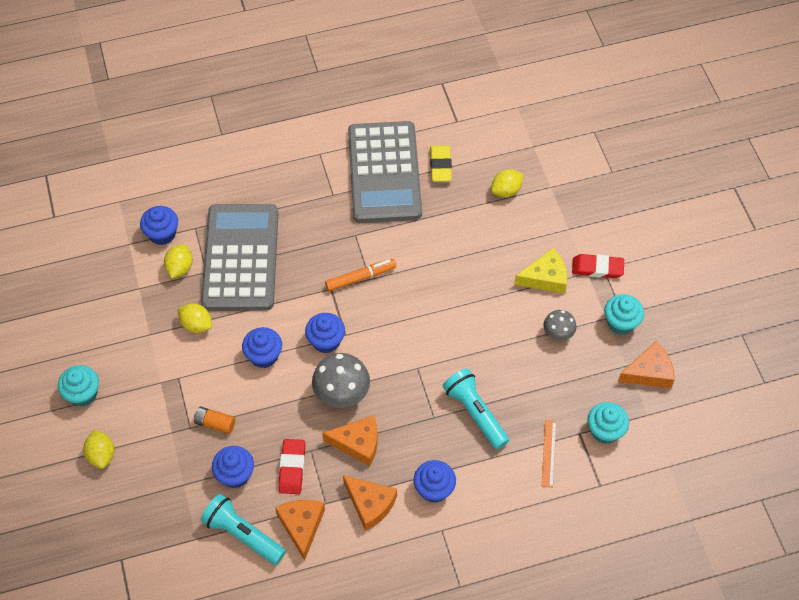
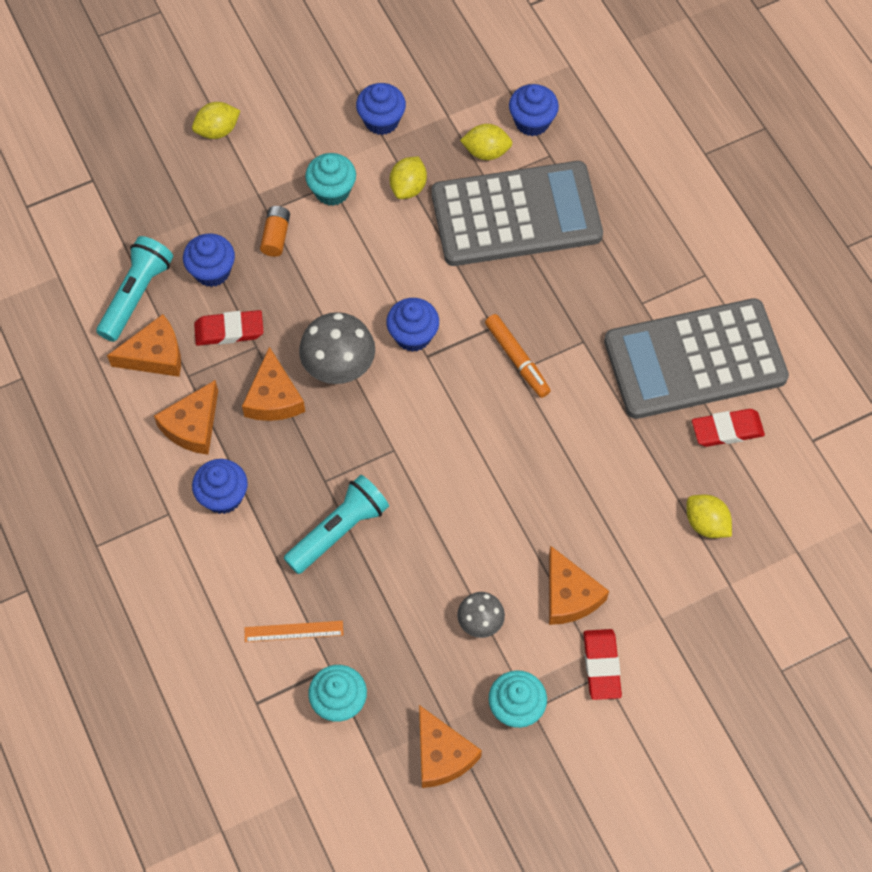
camera: 80 degrees right, 5 degrees up
(83, 394) = (293, 93): turquoise cupcake -> turquoise cupcake (332, 191)
(264, 356) = (378, 270): blue cupcake -> blue cupcake (381, 121)
(440, 165) = (727, 430): yellow eraser -> red eraser
(545, 278) = (569, 595): yellow cheese -> orange cheese

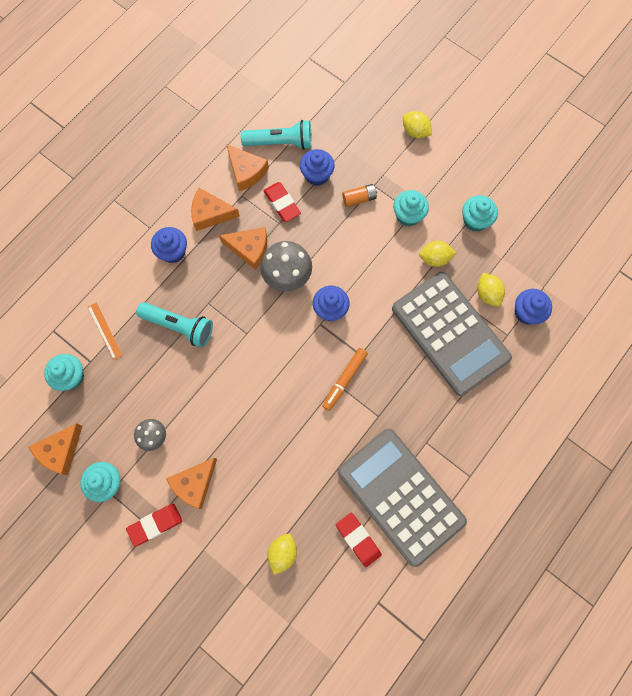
camera: 65 degrees right, 10 degrees up
(273, 397) = (249, 249): orange cheese -> orange cheese turned 135 degrees counterclockwise
(381, 121) = (475, 220): blue cupcake -> turquoise cupcake

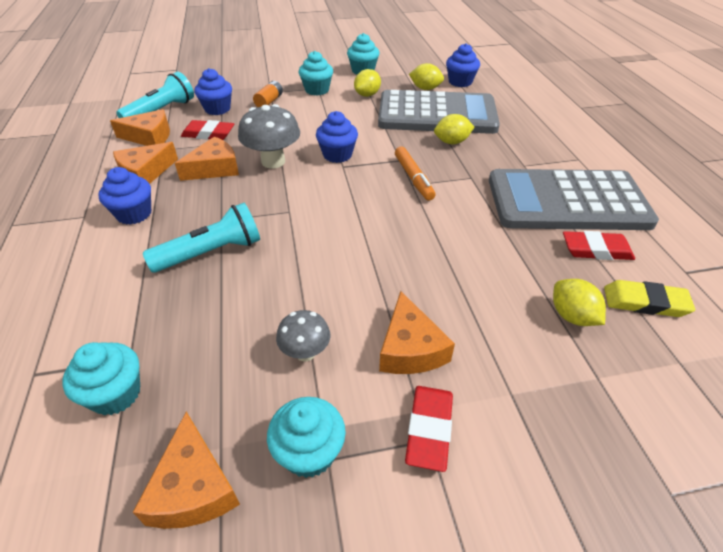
camera: 50 degrees left, 30 degrees down
(104, 330) = (118, 318): orange ruler -> none
(327, 588) = (645, 302): none -> yellow eraser
(415, 131) = (262, 63): yellow lemon -> yellow lemon (452, 142)

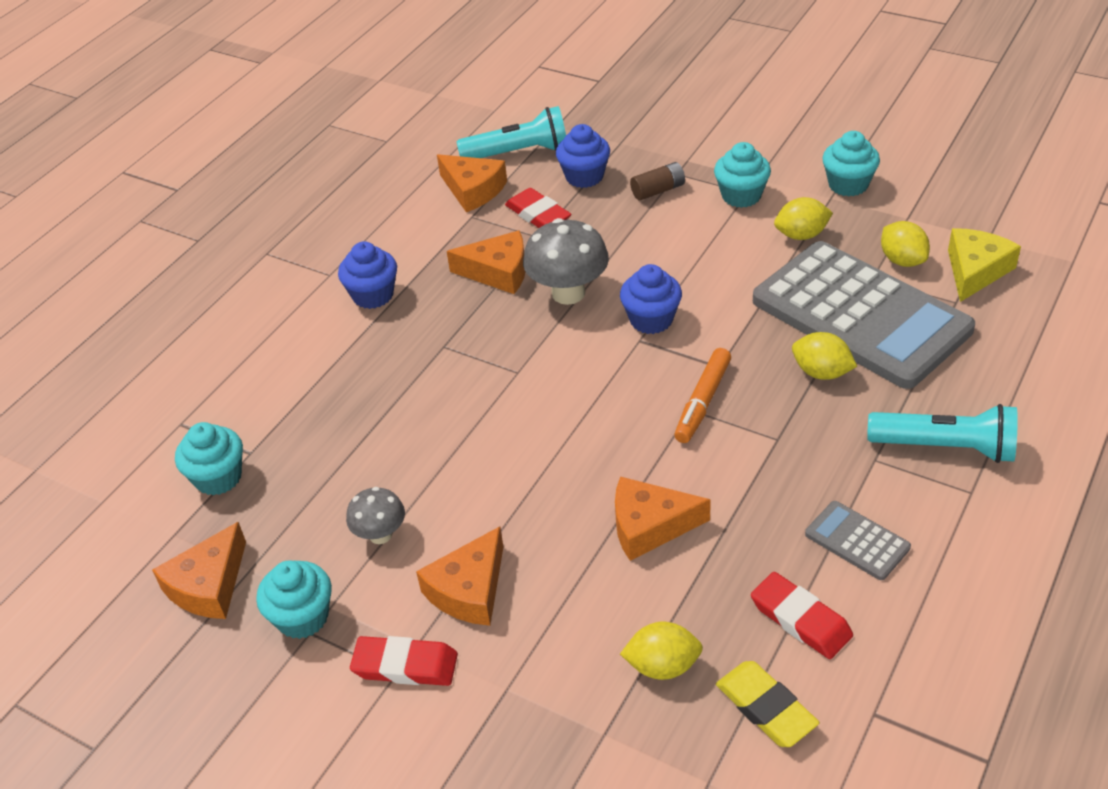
camera: 45 degrees right, 0 degrees up
(145, 173) = (426, 243): orange cheese -> orange cheese (649, 526)
(211, 253) = (400, 382): turquoise flashlight -> turquoise flashlight (946, 447)
(269, 101) = (658, 190): orange battery -> brown battery
(429, 429) = (405, 665): red eraser -> red eraser turned 45 degrees clockwise
(460, 82) = (975, 271): blue cupcake -> yellow cheese
(567, 201) = (857, 541): grey calculator -> grey calculator, size x0.40
(572, 316) = (662, 666): yellow lemon -> yellow lemon turned 75 degrees clockwise

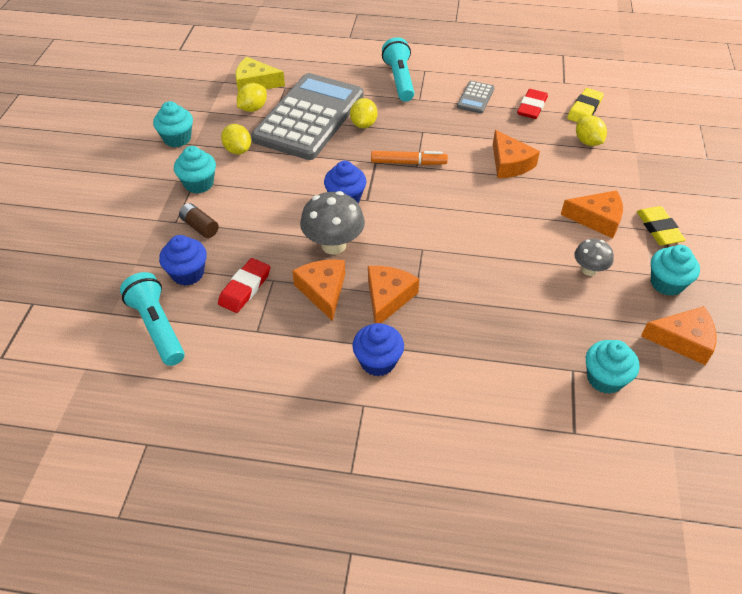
camera: 115 degrees left, 5 degrees up
(405, 665) = (659, 229): red eraser -> yellow eraser
(473, 190) = (219, 342): orange cheese -> orange cheese (388, 298)

